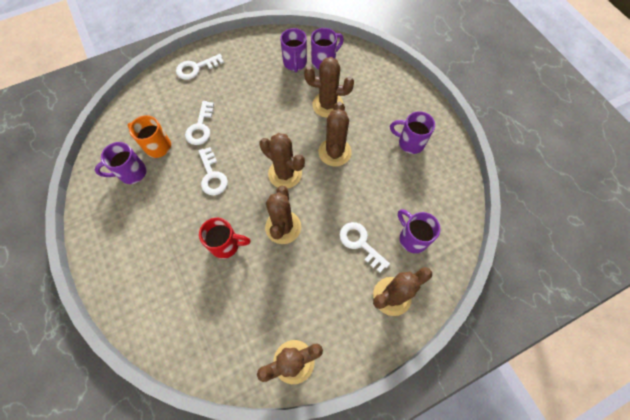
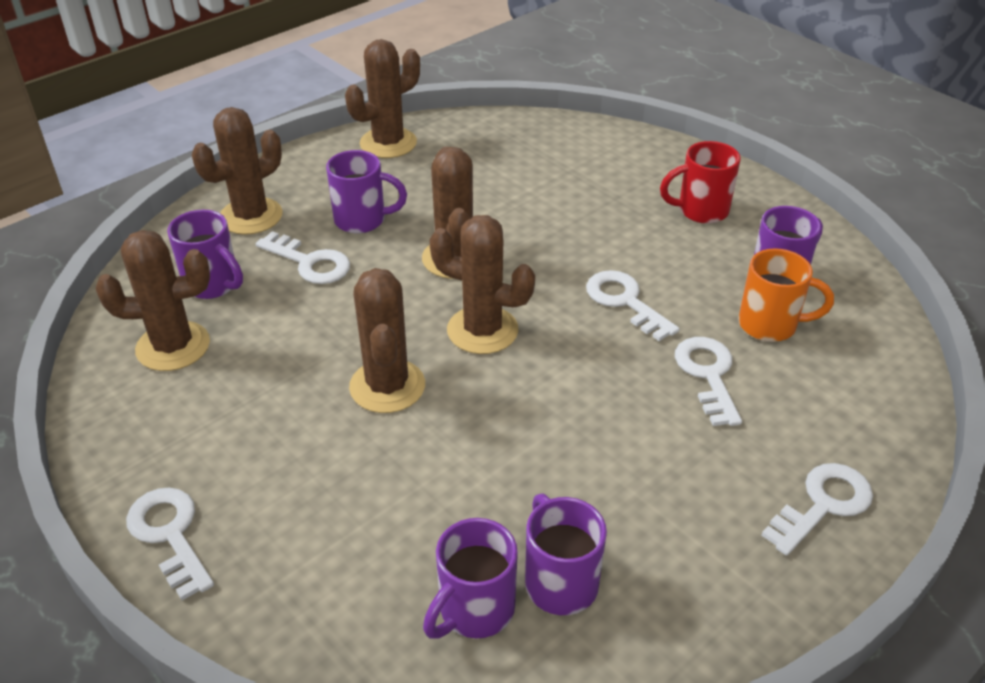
camera: 165 degrees right, 25 degrees down
(226, 245) = (542, 223): red mug -> red mug (700, 211)
(327, 105) = (430, 484): brown cactus -> brown cactus (173, 346)
(410, 143) = (210, 439): purple mug -> purple mug (362, 220)
(422, 106) = (170, 534): none -> white key

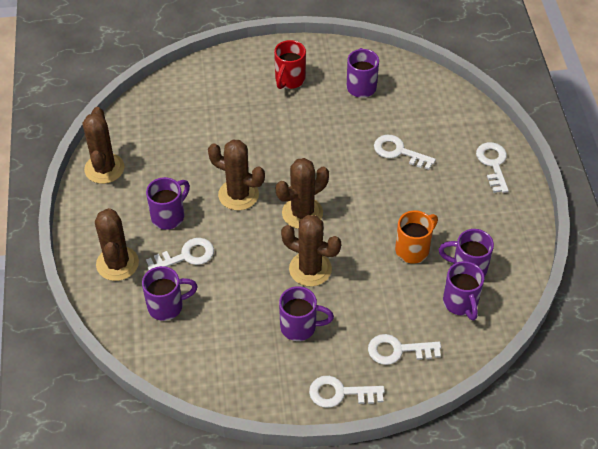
camera: 55 degrees left, 10 degrees up
(173, 346) = (205, 344): brown cactus -> none
(270, 426) = (300, 327): none -> purple mug
(625, 301) = (328, 150): white key -> white key (397, 350)
(770, 325) = (387, 111): orange mug -> orange mug (413, 249)

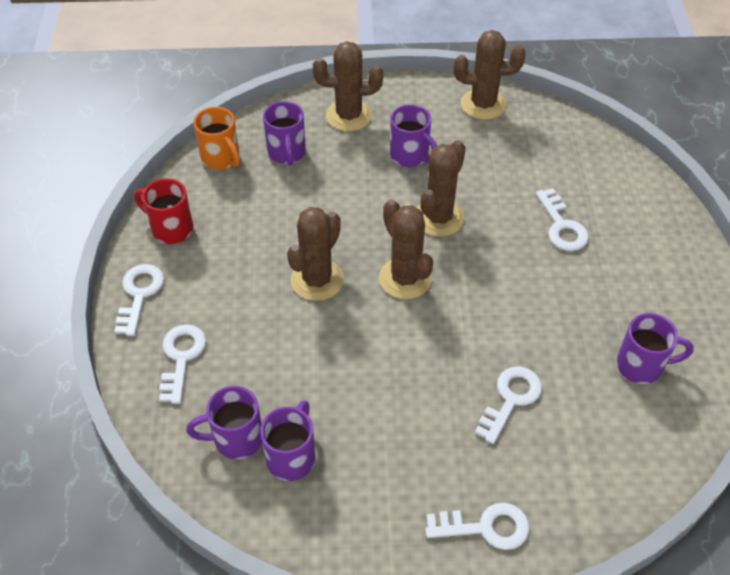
camera: 95 degrees right, 0 degrees up
(186, 256) = (352, 169): white key -> white key (562, 226)
(289, 80) = (644, 281): red mug -> red mug (171, 229)
(300, 327) = (236, 264): purple mug -> none
(413, 249) = (333, 394): orange mug -> orange mug (221, 158)

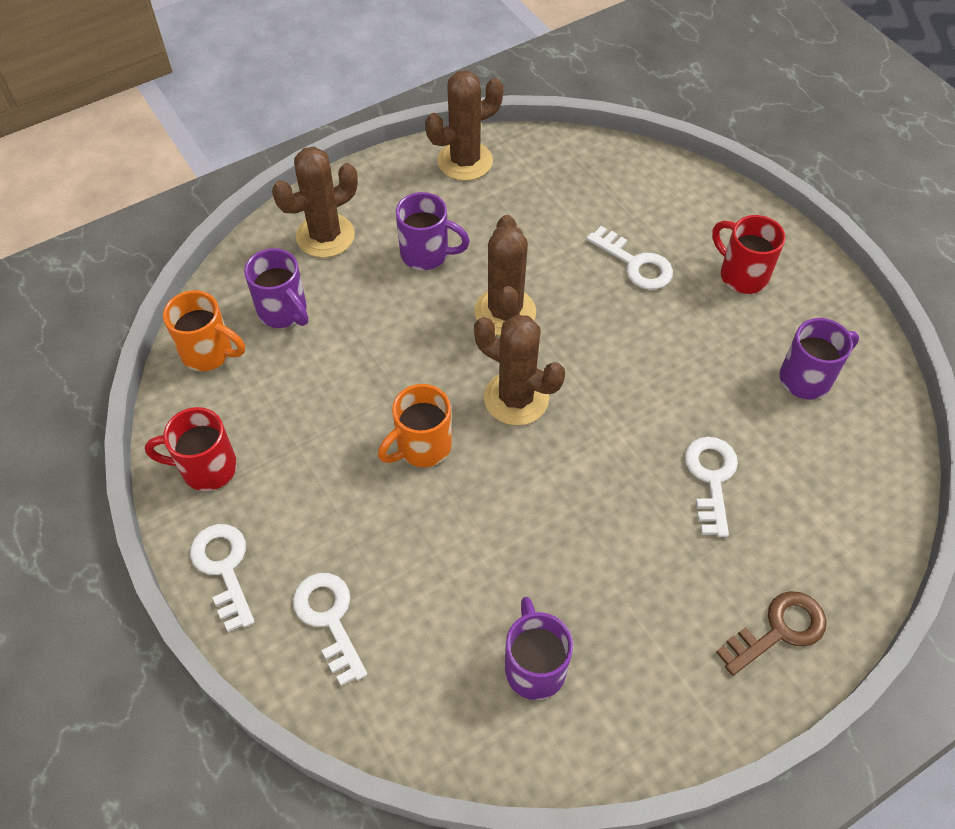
camera: 30 degrees left, 5 degrees up
(236, 439) = (459, 681): purple mug -> none
(317, 280) = (422, 447): brown cactus -> orange mug
(486, 527) = (779, 630): white key -> brown key
(642, 269) = (742, 275): none -> red mug

